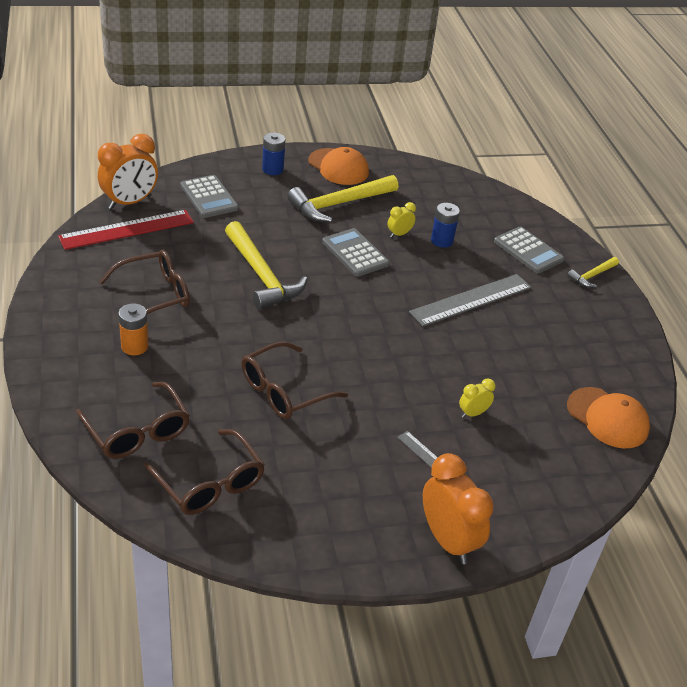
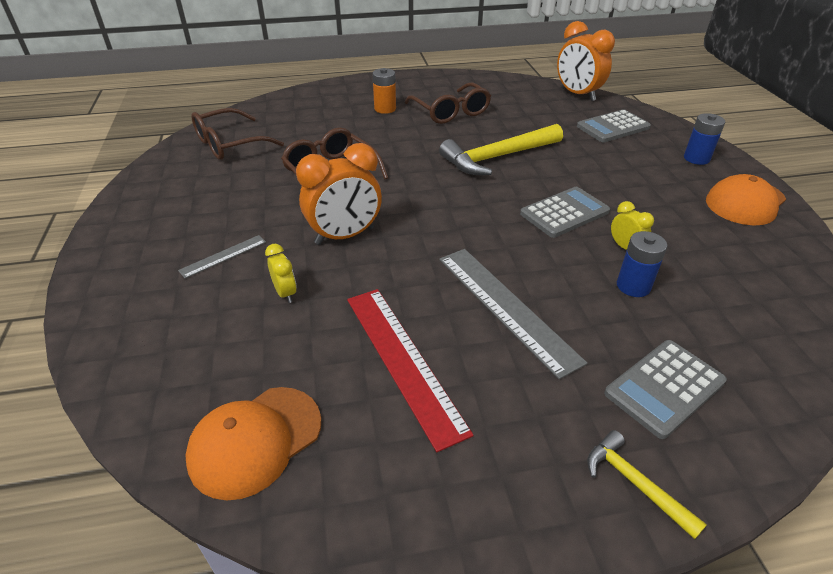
camera: 95 degrees right, 0 degrees up
(127, 229) = (536, 96): red ruler -> red ruler (403, 360)
(137, 431) = (291, 116): brown glasses -> none
(339, 204) = (660, 202): yellow hammer -> none
(448, 540) = (112, 263): orange clock -> orange clock (345, 236)

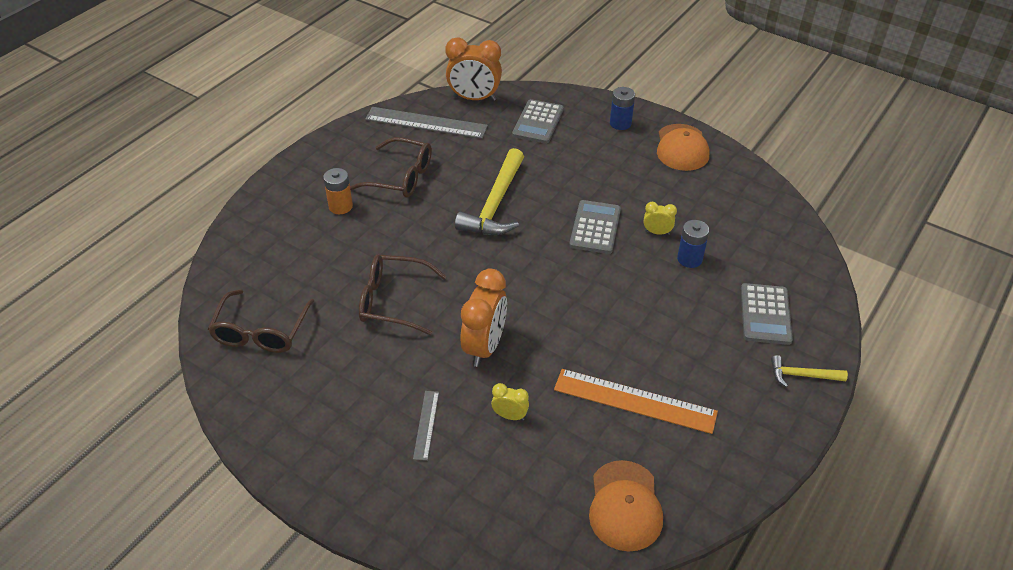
camera: 45 degrees left, 5 degrees up
(403, 360) = (635, 400): red ruler -> orange ruler
(505, 307) = (644, 324): grey ruler -> grey ruler (426, 123)

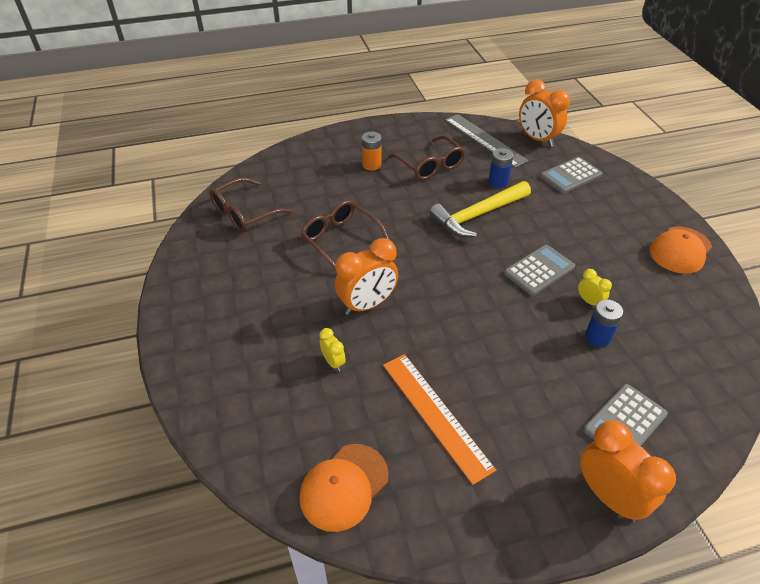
camera: 40 degrees right, 0 degrees up
(426, 425) = (274, 331): grey ruler -> none
(620, 123) = (641, 207): blue battery -> blue battery (498, 182)
(802, 375) = (609, 496): yellow hammer -> orange clock

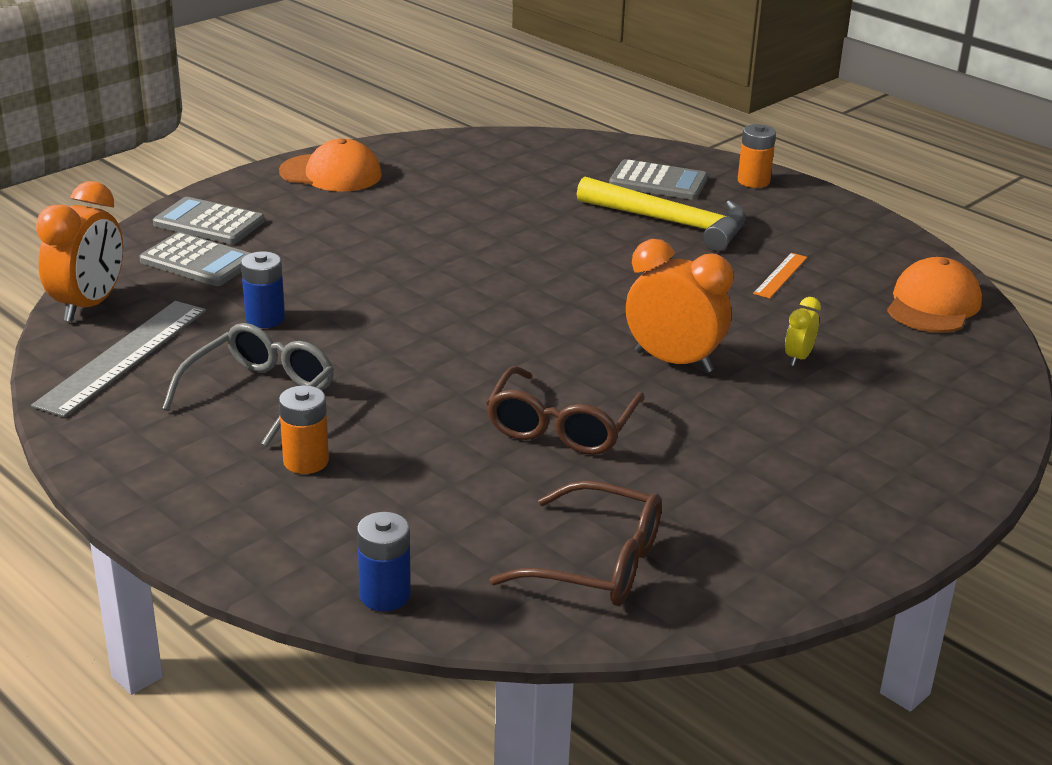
camera: 120 degrees left, 15 degrees down
(344, 487) = (933, 304): orange cap -> orange cap turned 75 degrees counterclockwise
(430, 165) = (260, 394): brown glasses -> grey glasses
(436, 414) = (780, 275): orange ruler -> orange ruler, size x0.50
(478, 215) = (377, 319): yellow hammer -> yellow hammer (670, 222)
(539, 270) = (465, 254): grey calculator -> grey calculator (209, 223)
(589, 301) = (493, 216): yellow clock -> none
(597, 337) = (551, 205): blue battery -> blue battery (385, 595)
(609, 496) = (753, 181): orange clock -> orange battery

